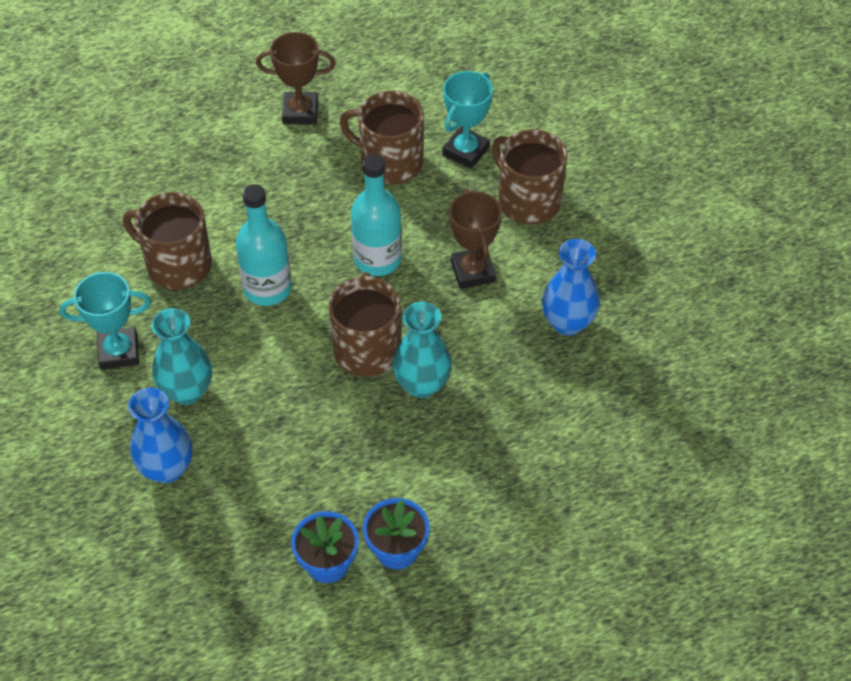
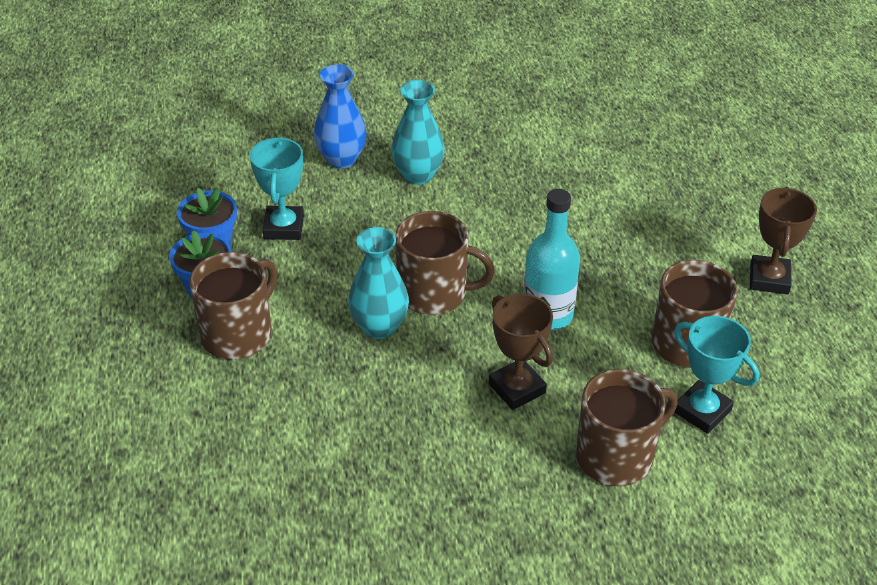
camera: 100 degrees right, 10 degrees down
(119, 352) = (470, 139): turquoise trophy -> turquoise trophy (283, 227)
(177, 265) = (564, 178): brown mug -> brown mug (238, 334)
(267, 288) = (524, 233): turquoise bottle -> none
(473, 271) = (517, 388): brown trophy -> brown trophy turned 60 degrees clockwise
(567, 322) = (427, 459): blue vase -> none

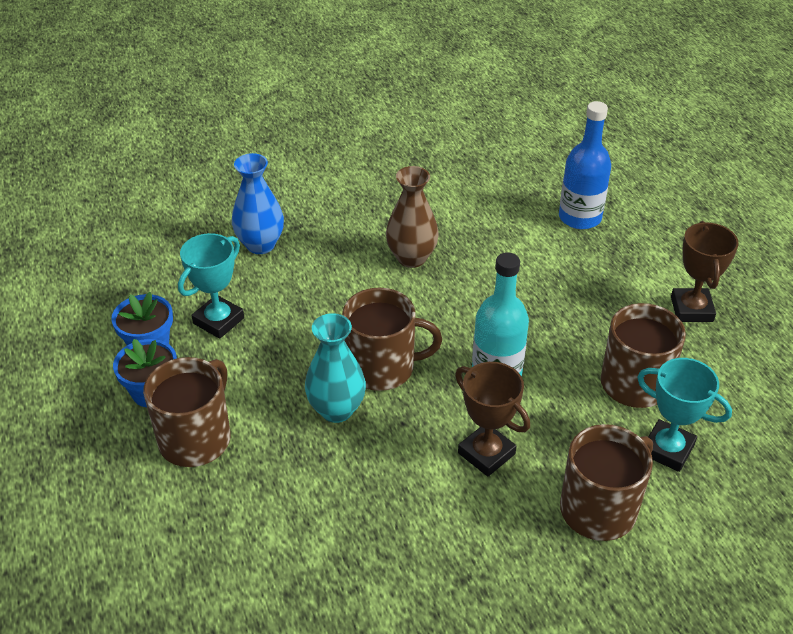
camera: 10 degrees left, 0 degrees up
(283, 227) = (218, 321): turquoise trophy -> turquoise trophy turned 45 degrees clockwise
(418, 175) = (338, 251): turquoise vase -> none
(490, 191) = (411, 258): none -> brown vase
(677, 172) = (580, 217): none -> blue bottle

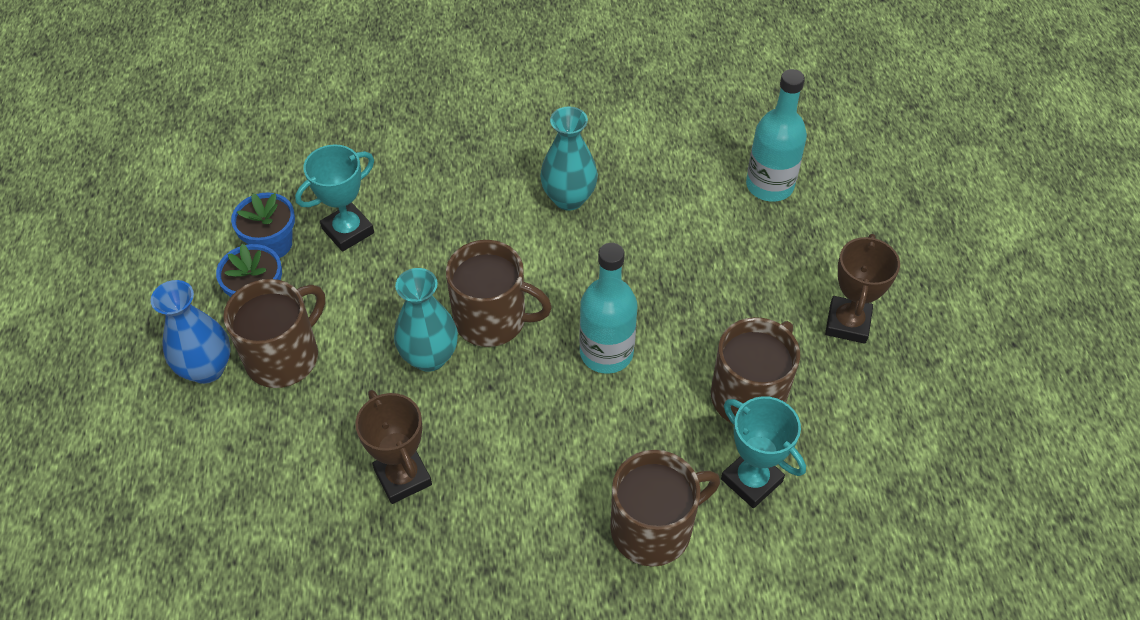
camera: 15 degrees right, 10 degrees up
(260, 245) = (419, 151): blue vase -> blue vase (207, 369)
(411, 258) = (569, 198): brown vase -> turquoise vase
(486, 453) = (561, 440): brown trophy -> brown trophy (403, 477)
(580, 217) = (769, 185): blue bottle -> turquoise bottle

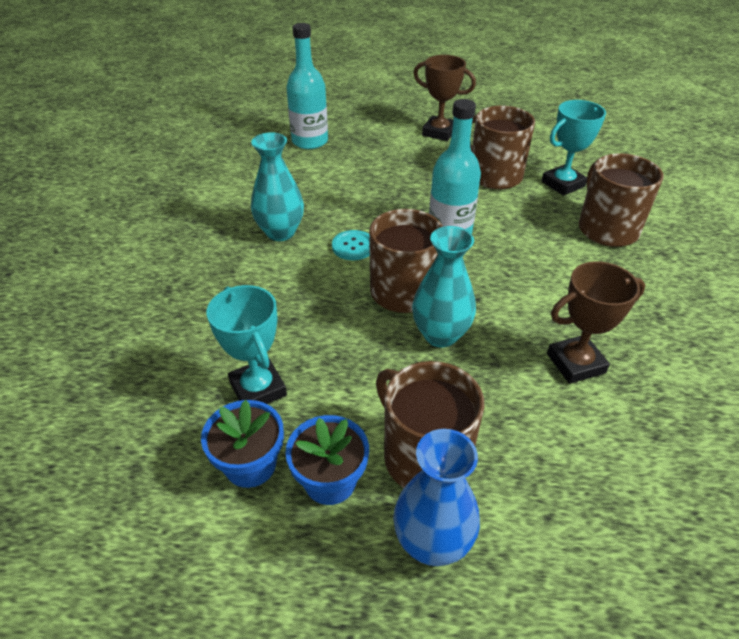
camera: 80 degrees left, 10 degrees down
(557, 265) = (353, 246): none -> turquoise button

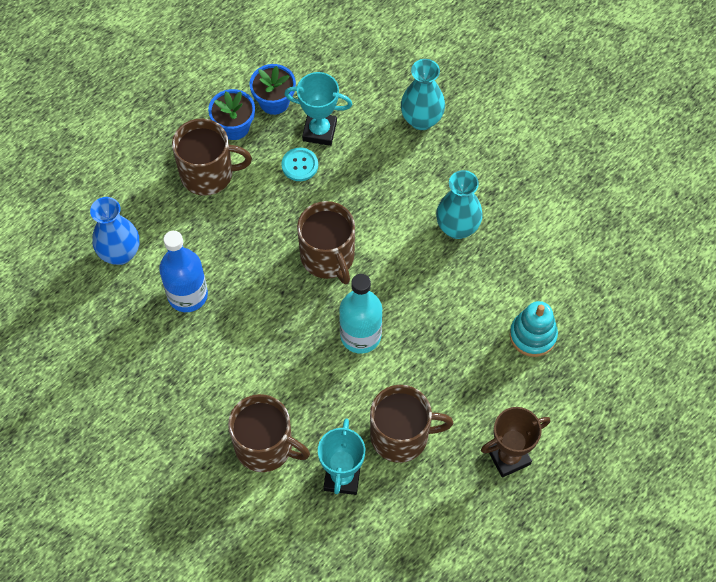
camera: 130 degrees right, 20 degrees up
(310, 141) = (582, 335): turquoise bottle -> none
(336, 158) = (533, 335): none -> turquoise stacking toy
(353, 246) = (400, 261): turquoise button -> turquoise button (299, 165)
(432, 542) = (168, 144): blue vase -> blue vase (120, 253)
(440, 335) = (273, 245): turquoise vase -> turquoise vase (421, 120)
(575, 363) = (187, 295): brown trophy -> blue bottle

